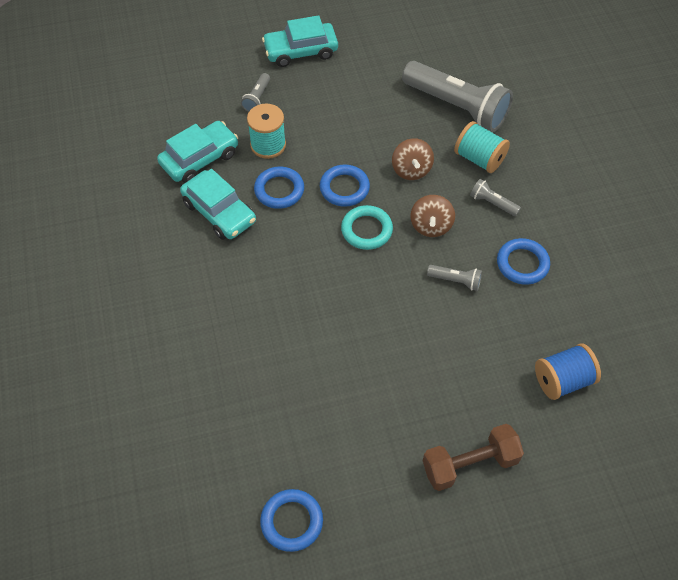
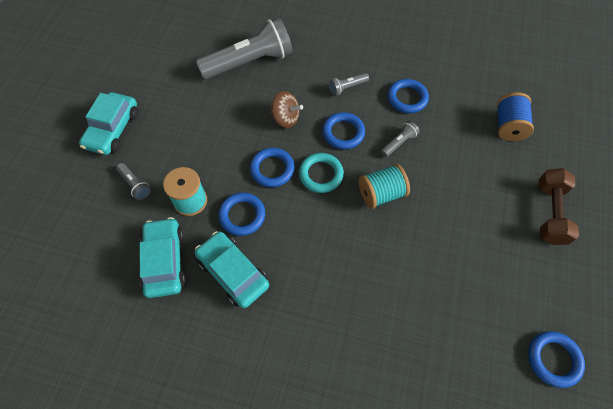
camera: 60 degrees left, 5 degrees up
(219, 212) = (233, 272): turquoise car -> turquoise car turned 120 degrees counterclockwise
(431, 226) = (343, 133): brown spinning top -> blue ring
(479, 159) = (304, 74): turquoise spool -> turquoise spool (381, 194)

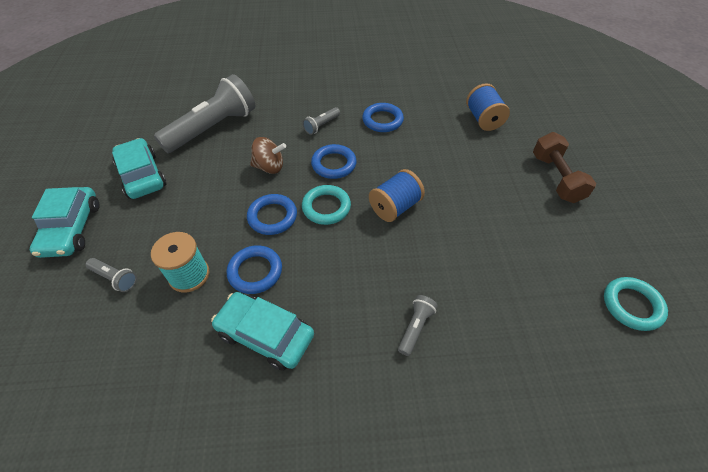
camera: 20 degrees left, 10 degrees down
(165, 261) = (176, 350): turquoise car -> turquoise car (142, 175)
(381, 194) = (395, 207): turquoise spool -> blue spool
(399, 143) = (392, 158): grey flashlight -> grey flashlight (415, 327)
(553, 359) = (632, 305): blue ring -> turquoise ring

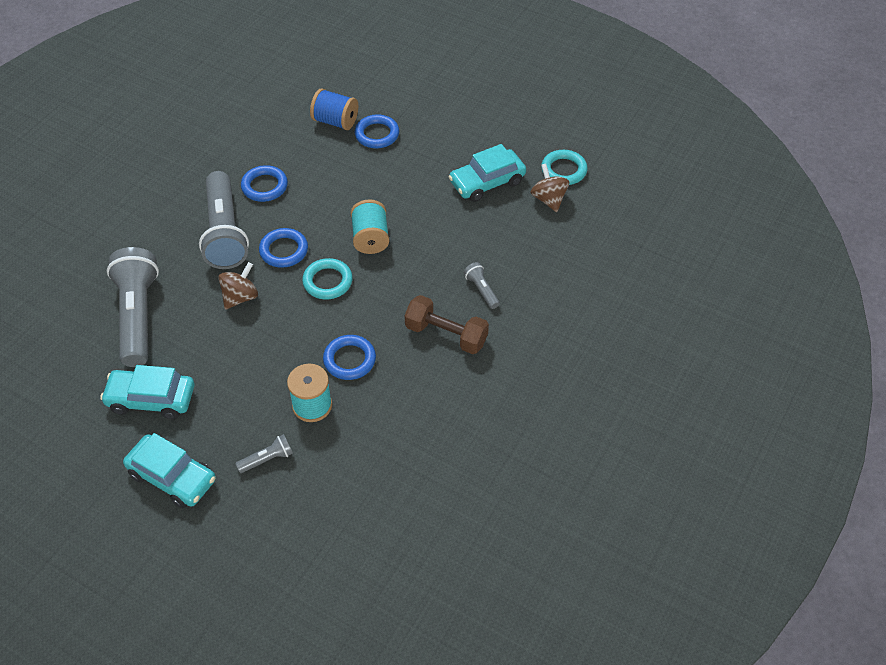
camera: 55 degrees left, 0 degrees up
(265, 335) = (412, 379): turquoise car -> turquoise car (487, 182)
(272, 217) = (303, 322): blue ring -> blue ring (377, 134)
(321, 125) = (224, 232): grey flashlight -> grey flashlight, size x2.35
(395, 207) = (370, 238): blue spool -> turquoise spool
(556, 178) = (437, 126): brown dumbbell -> brown dumbbell (446, 335)
(582, 315) = (548, 199): none -> brown spinning top

